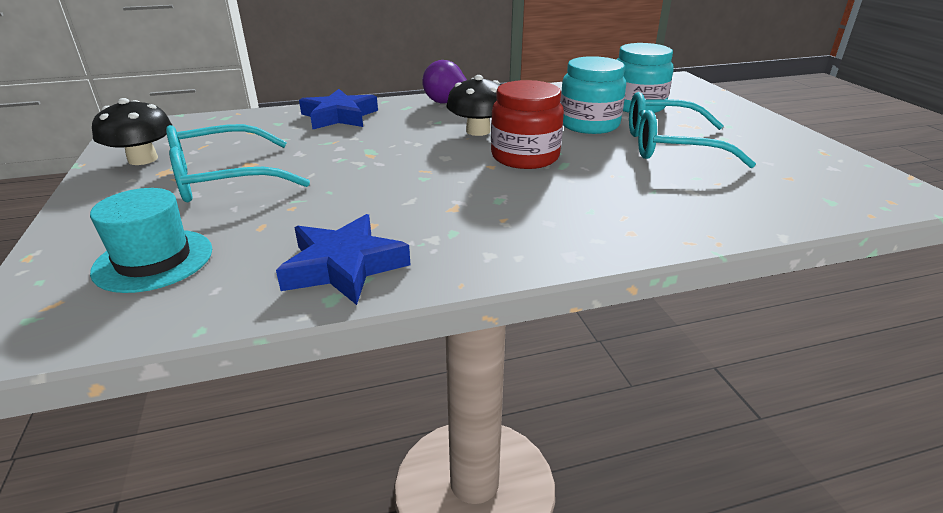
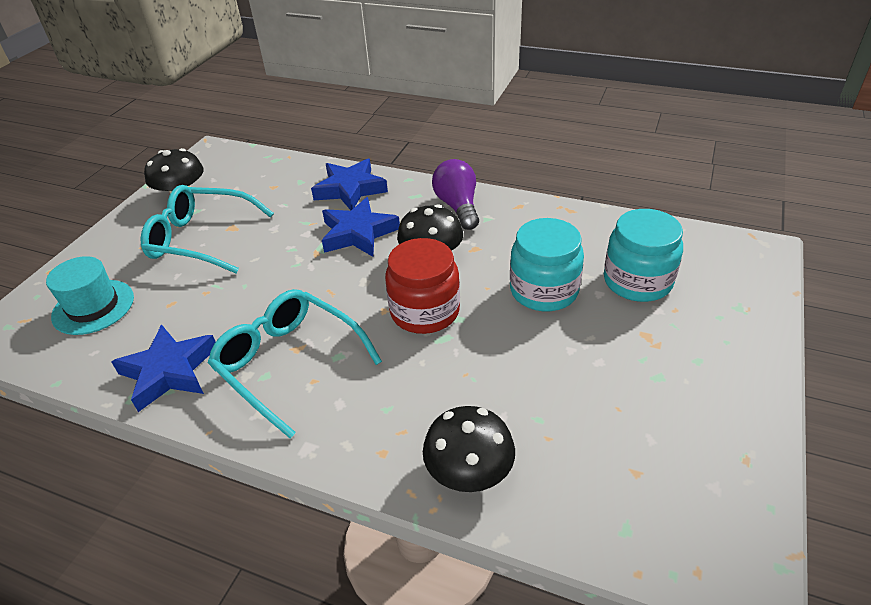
camera: 40 degrees right, 10 degrees up
(391, 135) = (358, 233): none -> blue star
(670, 146) = (579, 361): turquoise glasses -> turquoise glasses (289, 364)
(705, 216) = (469, 472): none -> black mushroom

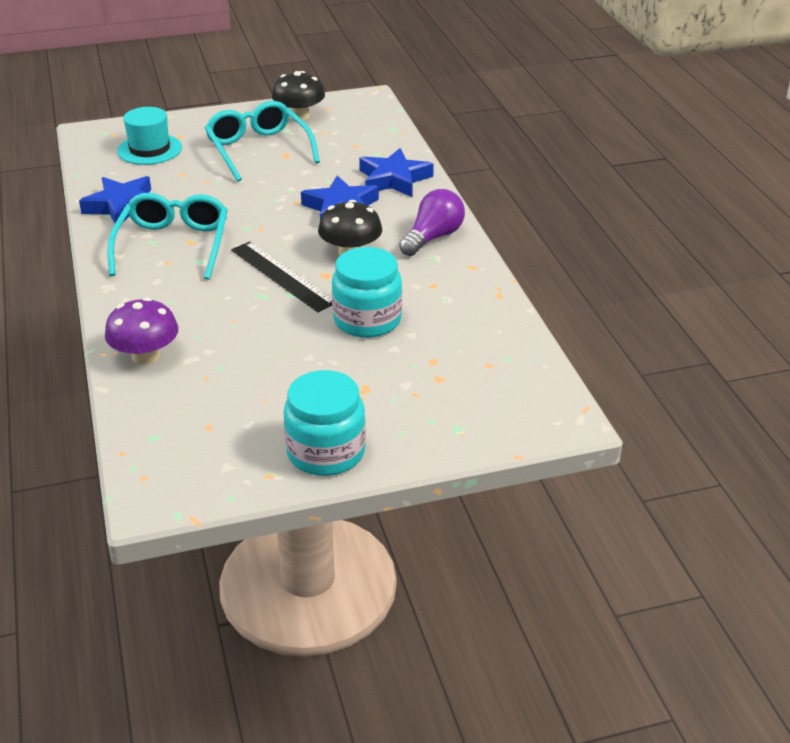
camera: 50 degrees right, 5 degrees down
(425, 311) = (282, 276): red jar -> black ruler
(469, 472) = (145, 355): black mushroom -> purple mushroom
(637, 281) = (433, 363): turquoise jar -> turquoise jar (326, 452)

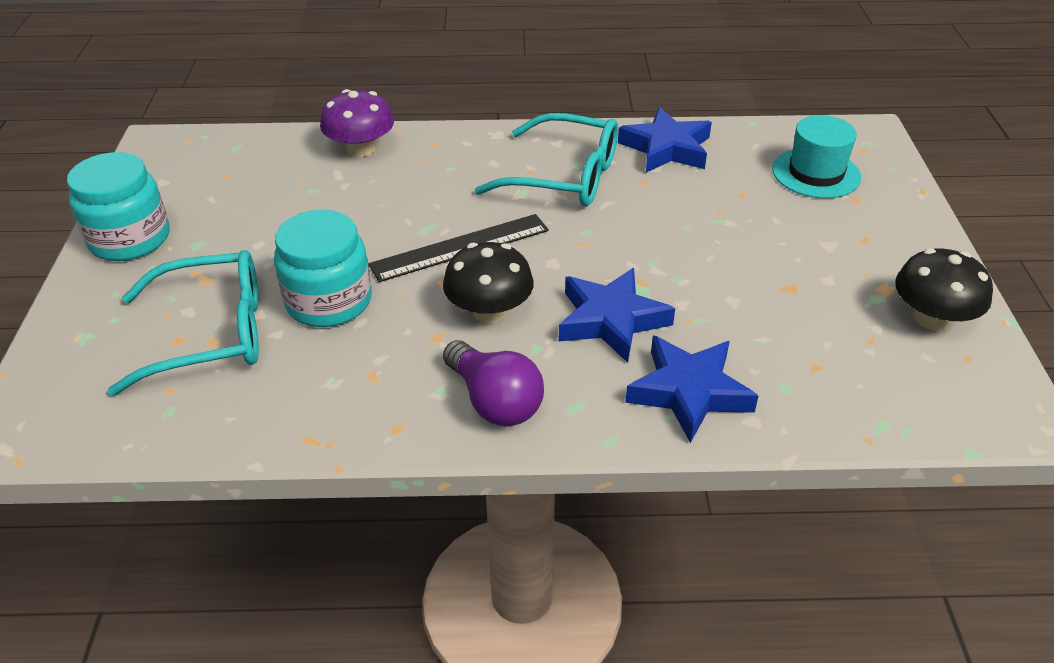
camera: 105 degrees right, 5 degrees up
(259, 150) = (806, 263): turquoise glasses -> turquoise glasses (210, 334)

